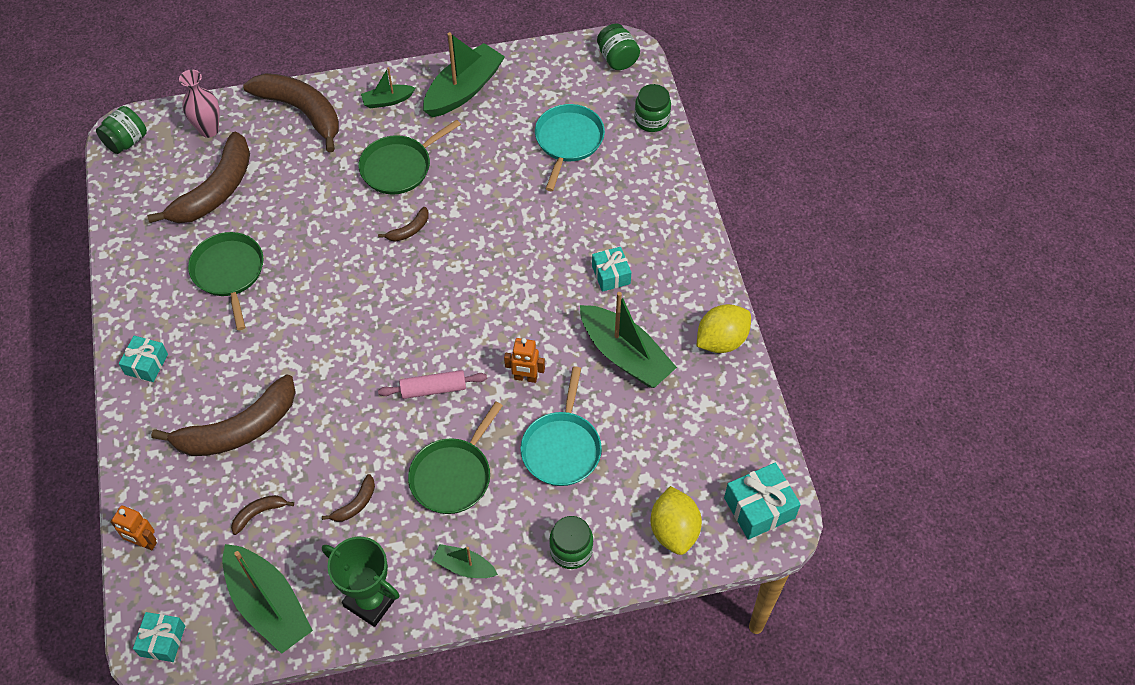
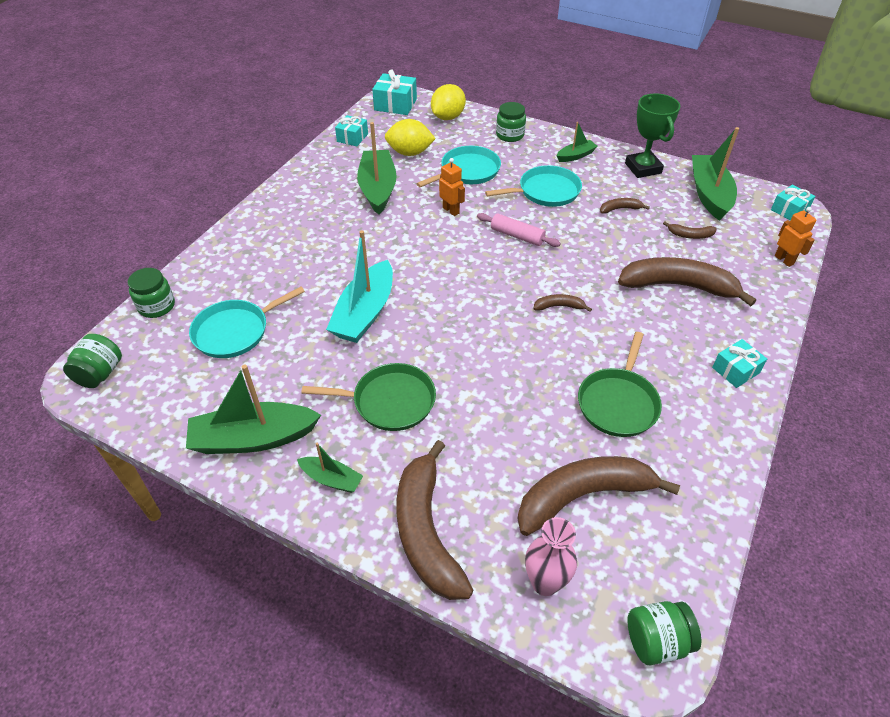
camera: 140 degrees left, 10 degrees down
(409, 230) = (434, 343): brown banana -> brown banana (559, 306)
(453, 475) = (545, 191): green pan -> turquoise pan
(464, 566) = (575, 156): green boat -> green boat turned 90 degrees counterclockwise
(489, 218) = (365, 313): none -> turquoise boat
(611, 275) = (329, 230): turquoise gift -> turquoise gift (352, 138)
(721, 340) = (315, 166): yellow lemon -> yellow lemon (410, 153)

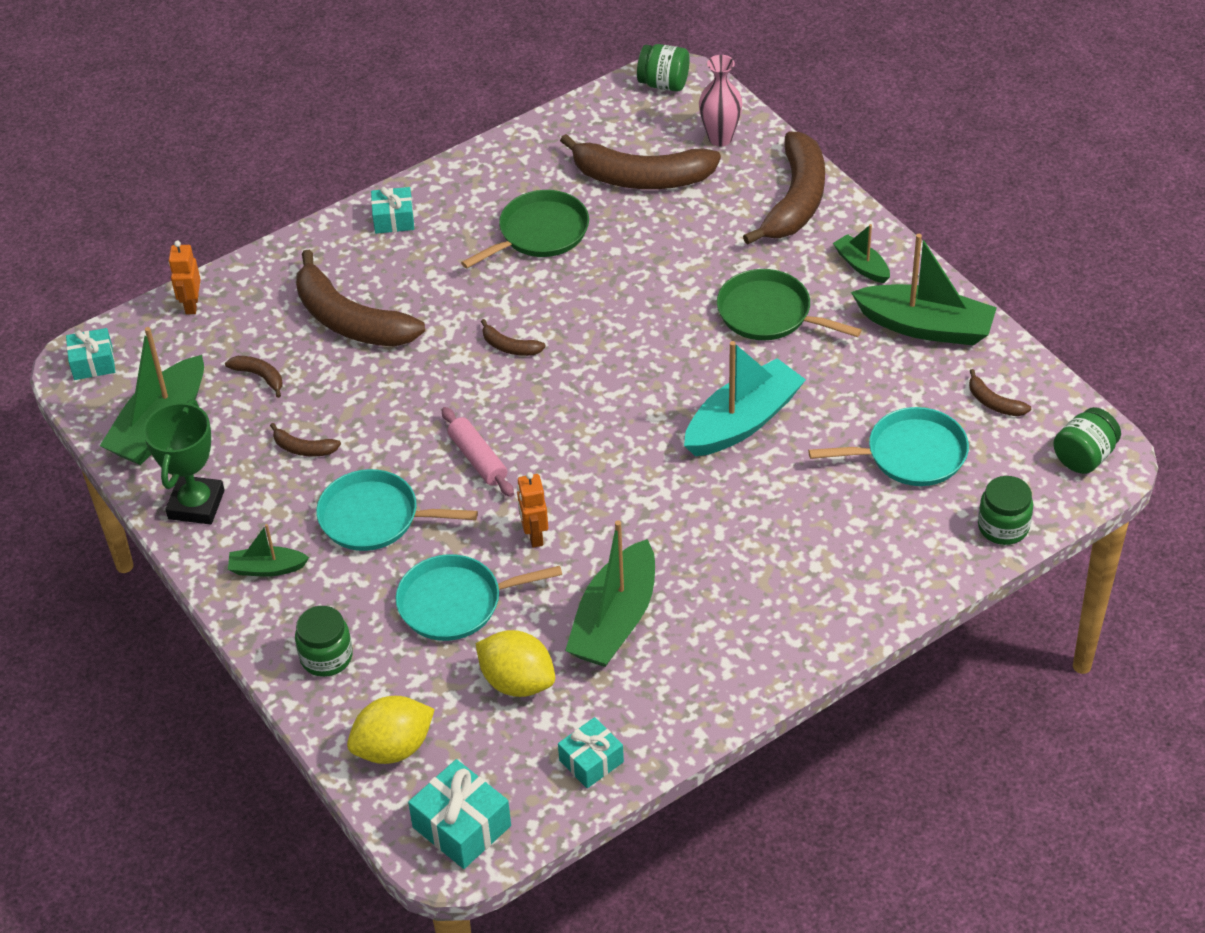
camera: 150 degrees left, 0 degrees up
(179, 391) = (994, 403): none -> brown banana

